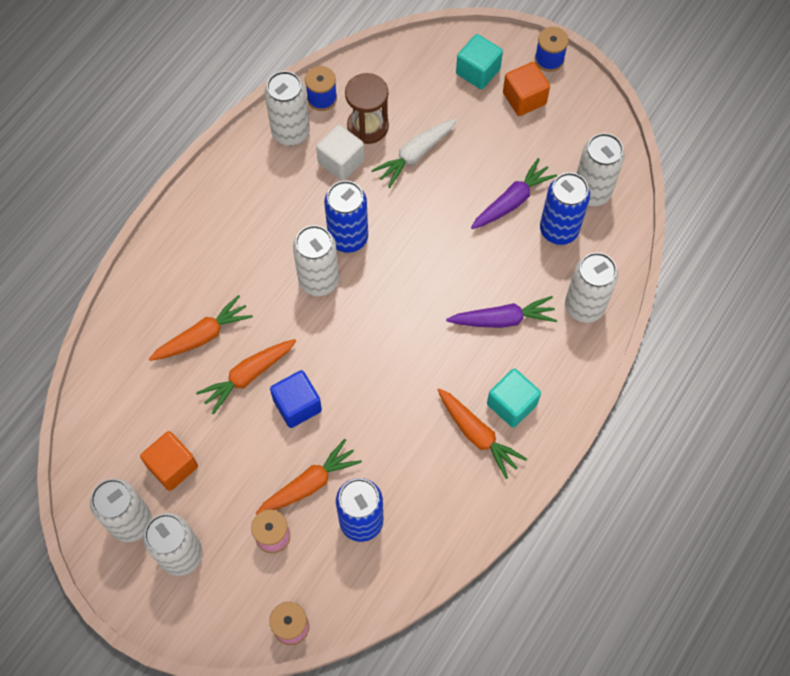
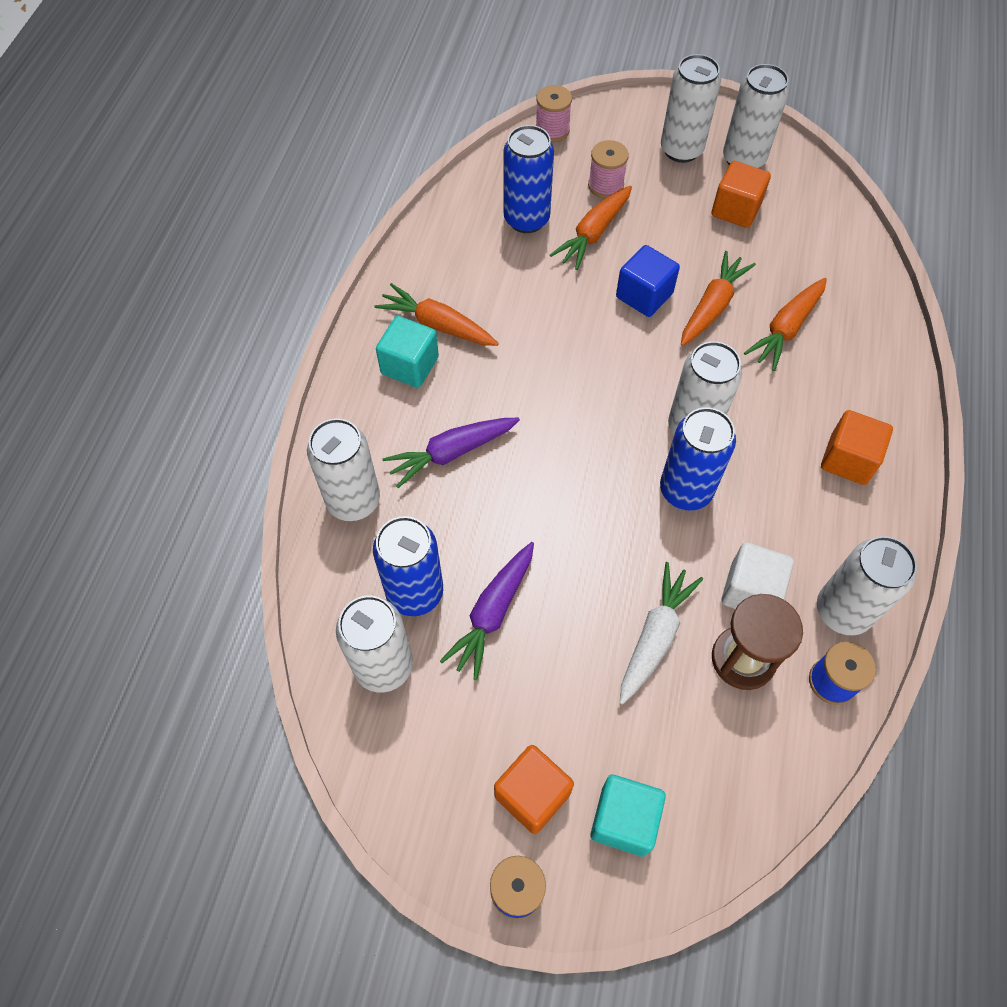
camera: 160 degrees right, 5 degrees down
(224, 222) = (848, 460): none -> orange cube

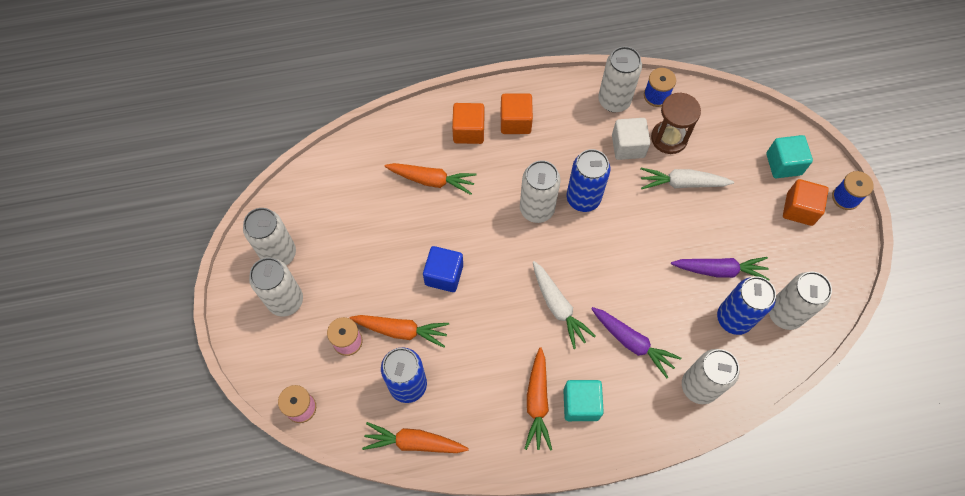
camera: 115 degrees left, 5 degrees up
(542, 394) = (558, 307): none -> white carrot
(712, 306) = (433, 229): orange carrot -> orange carrot (414, 442)
(736, 210) = (335, 243): orange cube -> orange cube (468, 131)

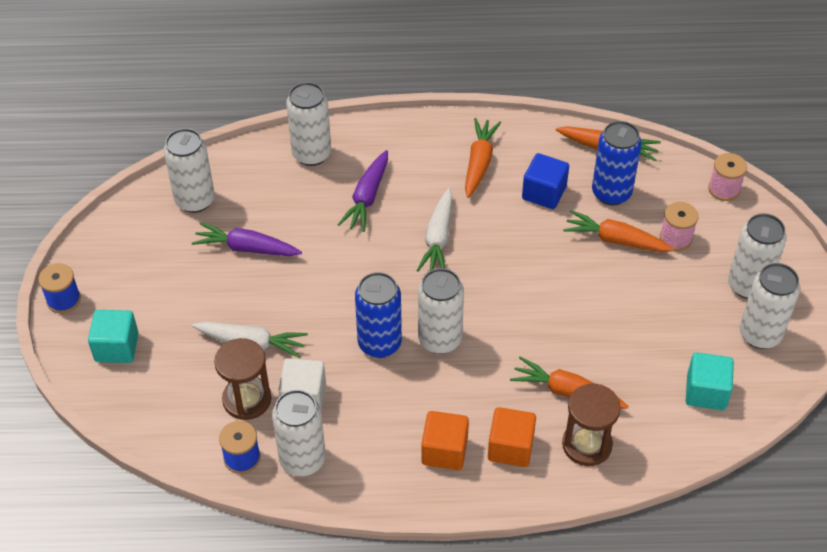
camera: 170 degrees left, 15 degrees down
(413, 141) = (587, 445): none -> brown hourglass
(444, 275) = (562, 286): blue cube -> blue cube (544, 193)
(558, 307) = (438, 238): white carrot -> white carrot turned 150 degrees counterclockwise
(581, 404) = (435, 156): turquoise cube -> turquoise cube (706, 392)
(632, 342) = (367, 197): purple carrot -> purple carrot turned 120 degrees counterclockwise
(734, 318) = (251, 203): blue can -> none
(799, 209) = (125, 295): orange cube -> none

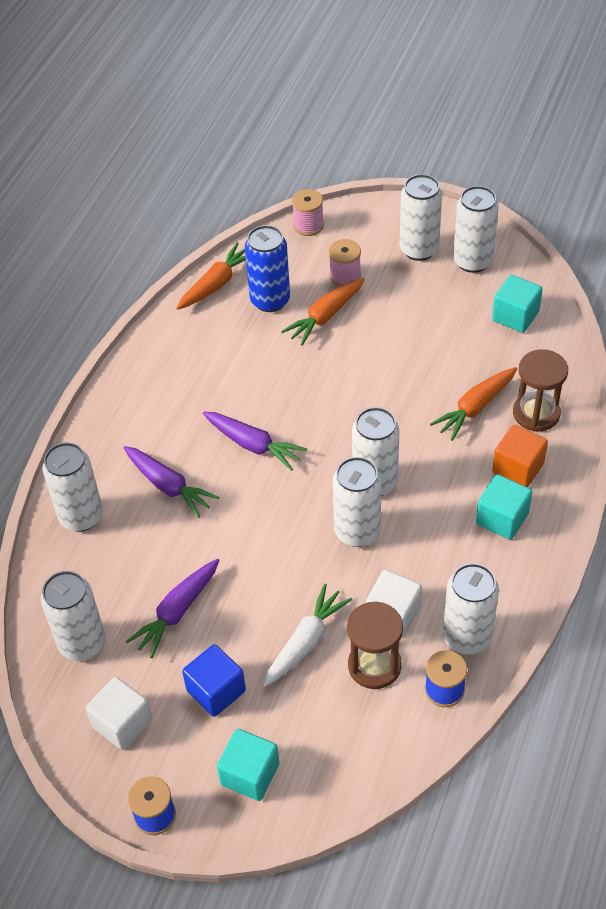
camera: 65 degrees left, 0 degrees up
(134, 251) = (122, 723): none -> white cube
(379, 343) = (357, 531): blue can -> white can
(438, 238) = (253, 445): white carrot -> purple carrot
(444, 451) = (502, 518): orange cube -> turquoise cube
(479, 163) = (177, 383): orange carrot -> none
(544, 193) = (242, 347): blue cube -> blue cube (216, 691)

